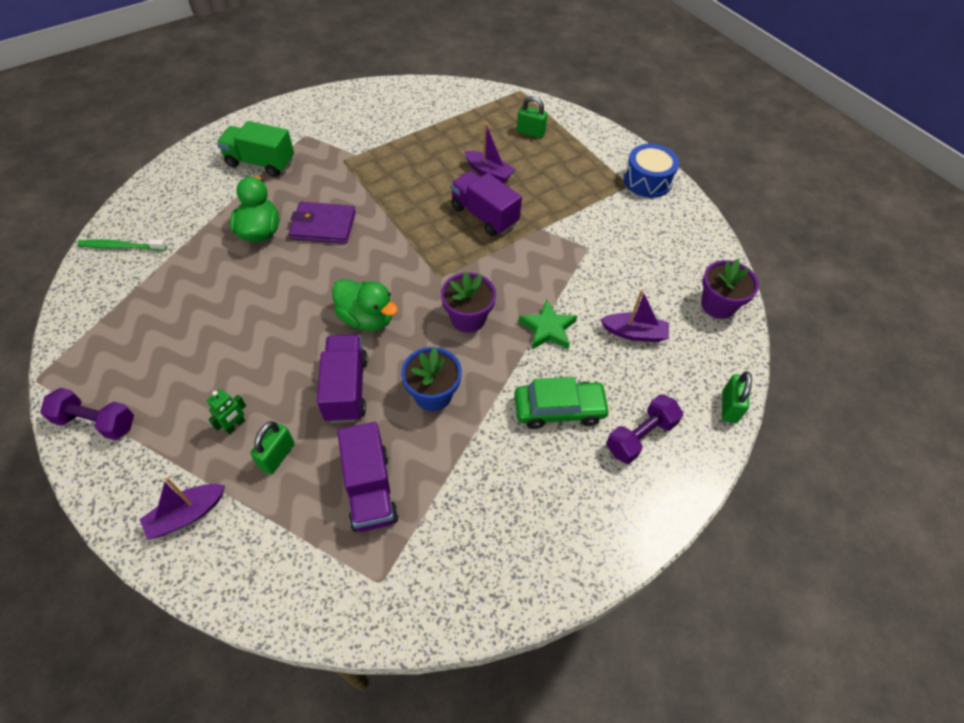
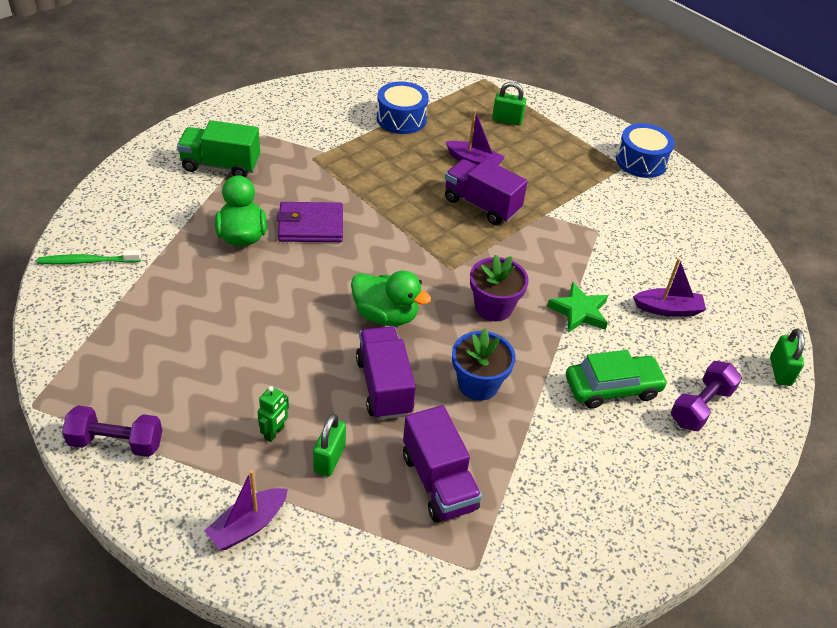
camera: 10 degrees left, 10 degrees down
(433, 126) = (401, 119): none -> blue drum
(718, 305) = (744, 276): purple flower pot -> none

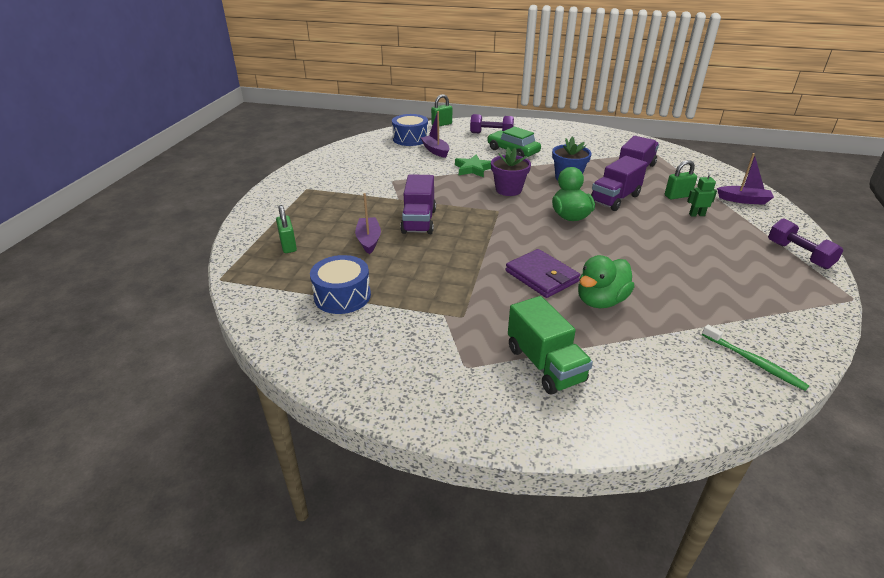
camera: 120 degrees left, 10 degrees down
(641, 161) = (292, 185): blue drum -> blue drum (410, 139)

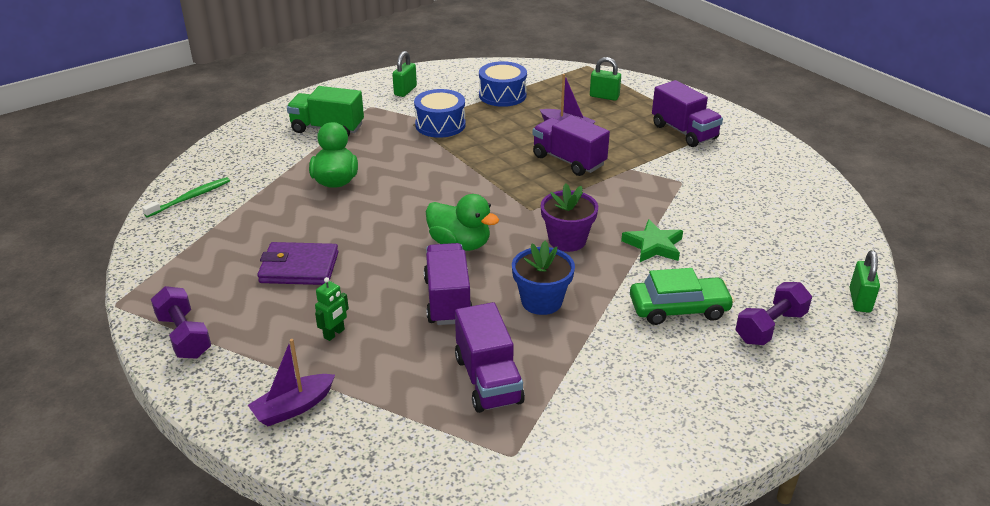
camera: 130 degrees right, 0 degrees up
(319, 198) = (684, 132): none -> purple truck
(410, 139) = (814, 246): blue drum -> blue drum (440, 125)
(435, 151) = (746, 246): purple boat -> none
(541, 276) = (401, 174): purple wallet -> purple wallet (299, 267)
(677, 196) = (383, 356): green padlock -> green padlock (405, 91)
(754, 362) = (190, 198): green toothbrush -> green toothbrush turned 135 degrees clockwise
(798, 255) = (184, 336): purple dumbbell -> purple dumbbell turned 45 degrees clockwise

